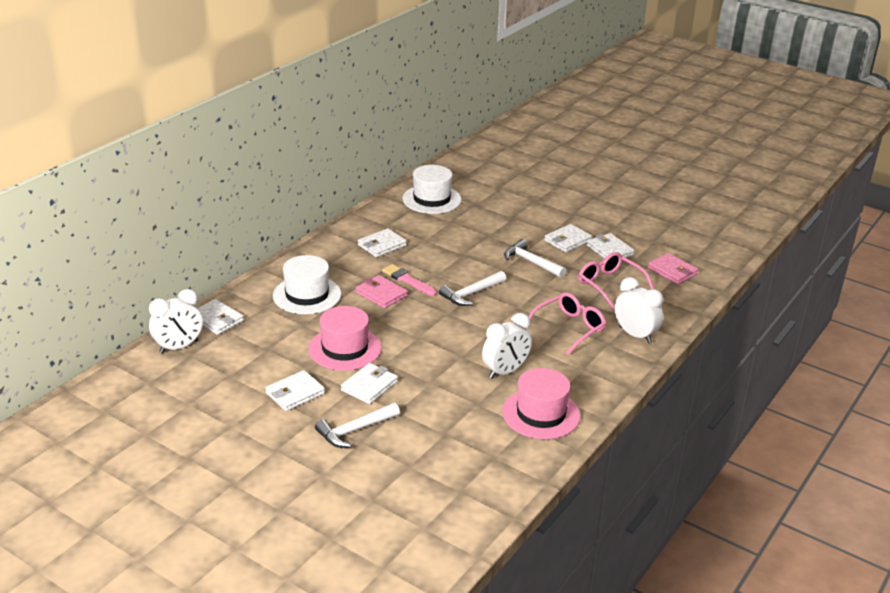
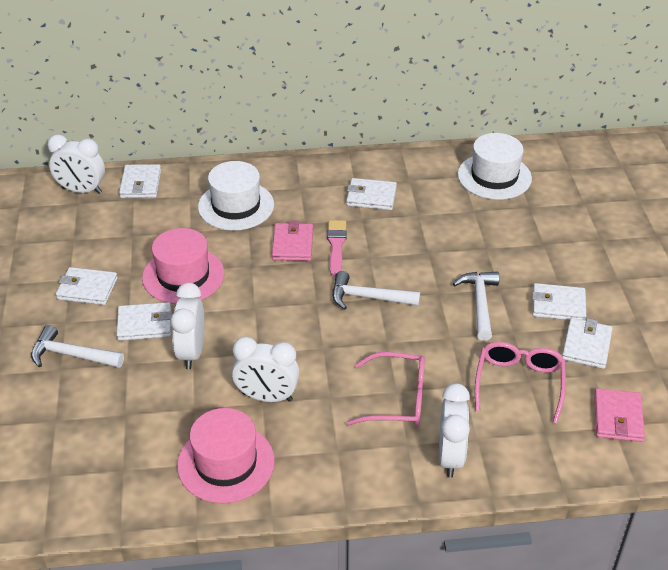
camera: 50 degrees right, 10 degrees up
(424, 380) = (191, 352): none -> white clock

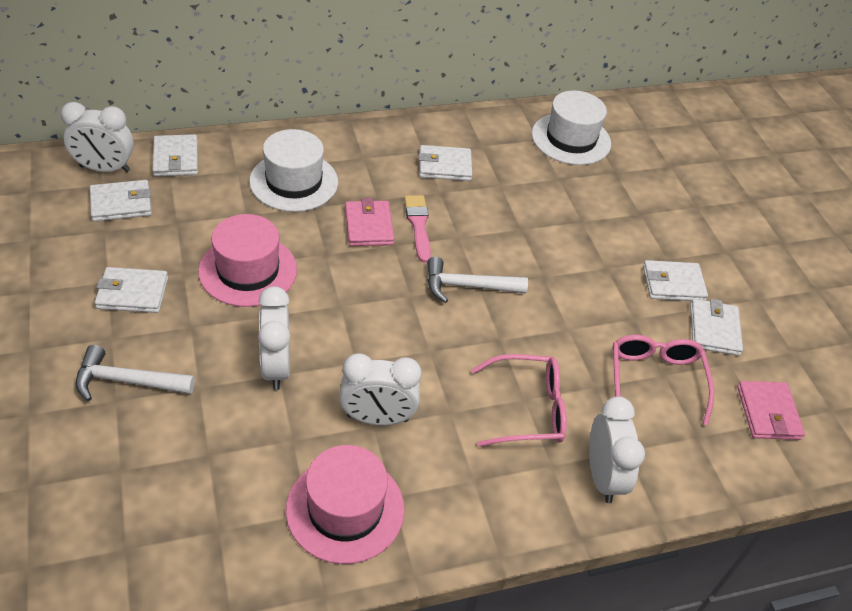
camera: 15 degrees left, 5 degrees up
(145, 324) = (212, 335): white wallet -> white wallet (121, 204)
(480, 303) = (591, 287): white hammer -> none

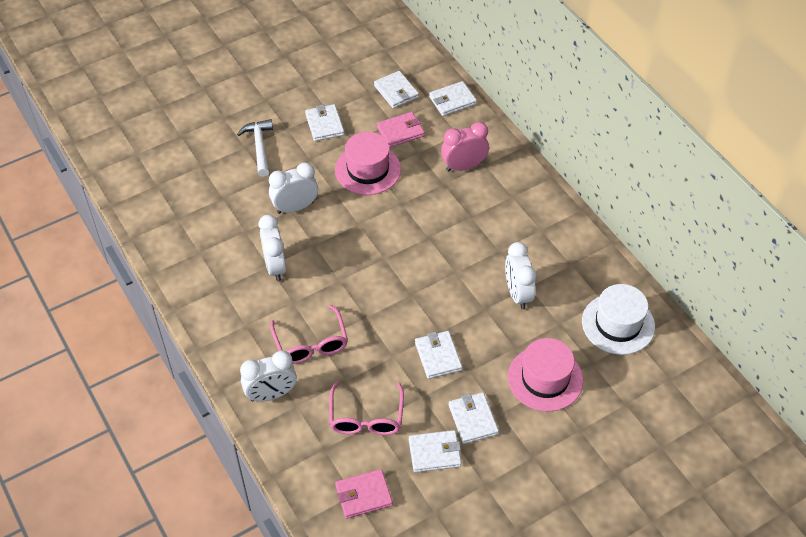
camera: 80 degrees right, 5 degrees up
(105, 169) = (423, 72): white clock -> white clock (517, 294)
(294, 182) = (463, 166): white hat -> pink clock
(345, 509) = (207, 268): pink hat -> pink hat (545, 378)
(368, 226) = (440, 219): pink wallet -> pink wallet (400, 131)
(418, 225) = (456, 246): pink brush -> none
(444, 166) = (531, 246): white wallet -> white wallet (438, 356)
(467, 286) = (408, 288): white hammer -> none
(655, 380) = (366, 417): pink glasses -> pink glasses turned 105 degrees clockwise

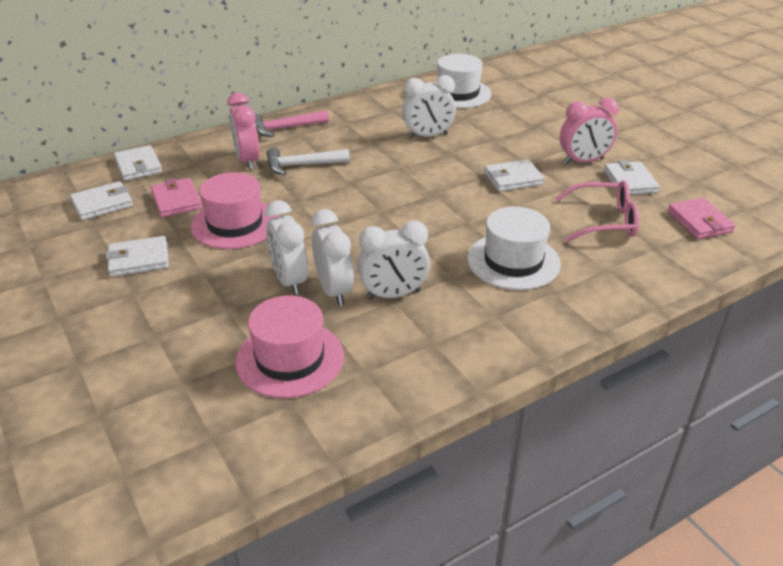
camera: 90 degrees left, 15 degrees down
(259, 147) = (160, 319): white hammer -> white hammer (302, 165)
(271, 394) = (597, 289): white clock -> white clock (334, 291)
(311, 343) = (513, 261): pink glasses -> white hat
(473, 419) = (583, 161): white wallet -> pink clock
(525, 186) = (285, 128): none -> pink hammer
(545, 378) = (525, 126): pink hat -> pink hat (290, 358)

